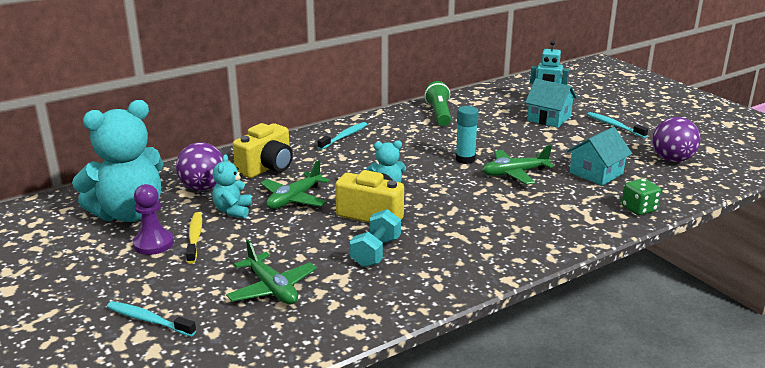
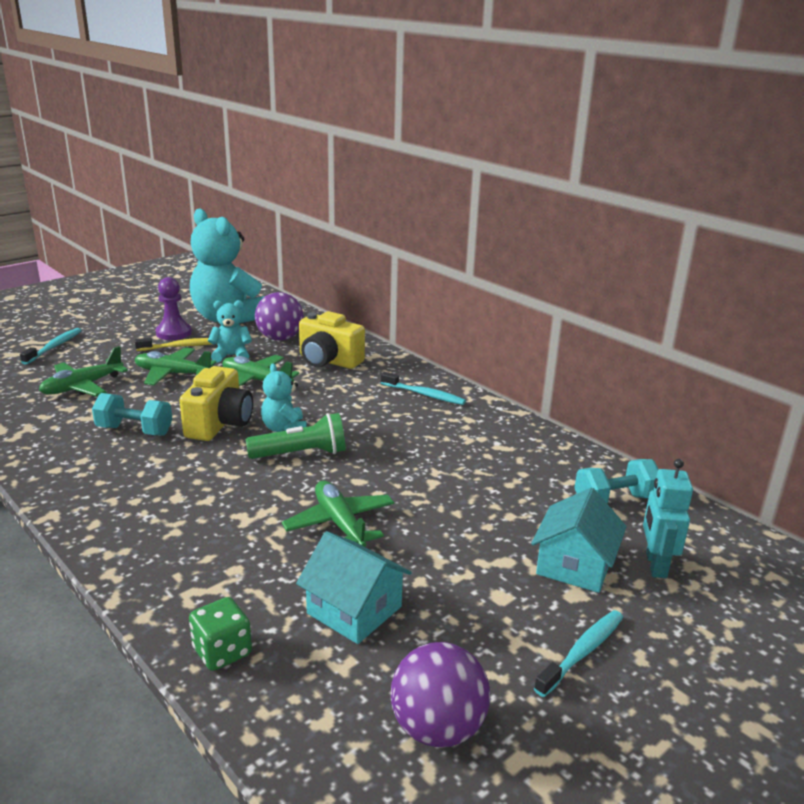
camera: 80 degrees right, 0 degrees up
(262, 239) = (173, 374): none -> green plane
(439, 114) = (534, 456): green flashlight -> green flashlight (301, 454)
(465, 159) = (379, 481): turquoise glue stick -> none
(489, 101) = (614, 500): none -> turquoise dumbbell

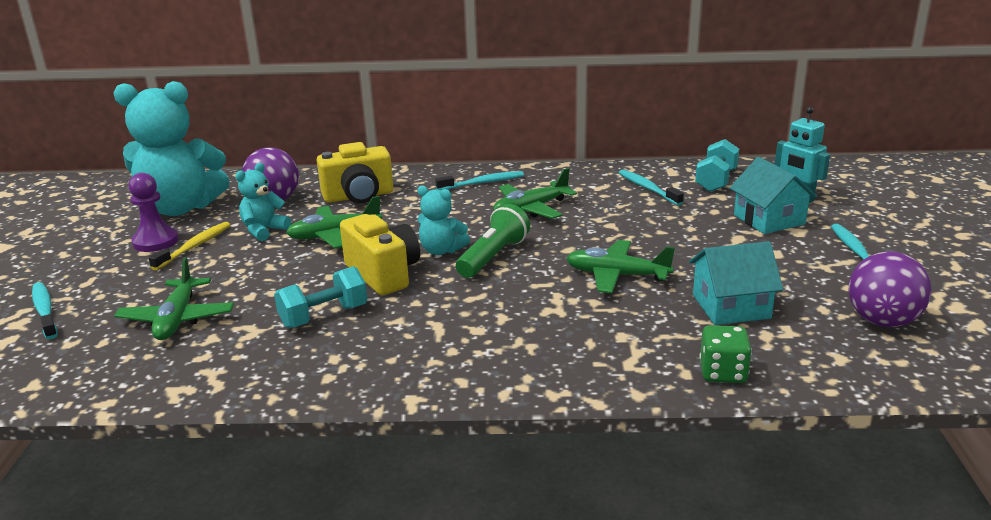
camera: 45 degrees left, 0 degrees up
(173, 374) = (244, 267): green plane -> green plane (531, 209)
(536, 471) = (648, 188): none -> turquoise toothbrush

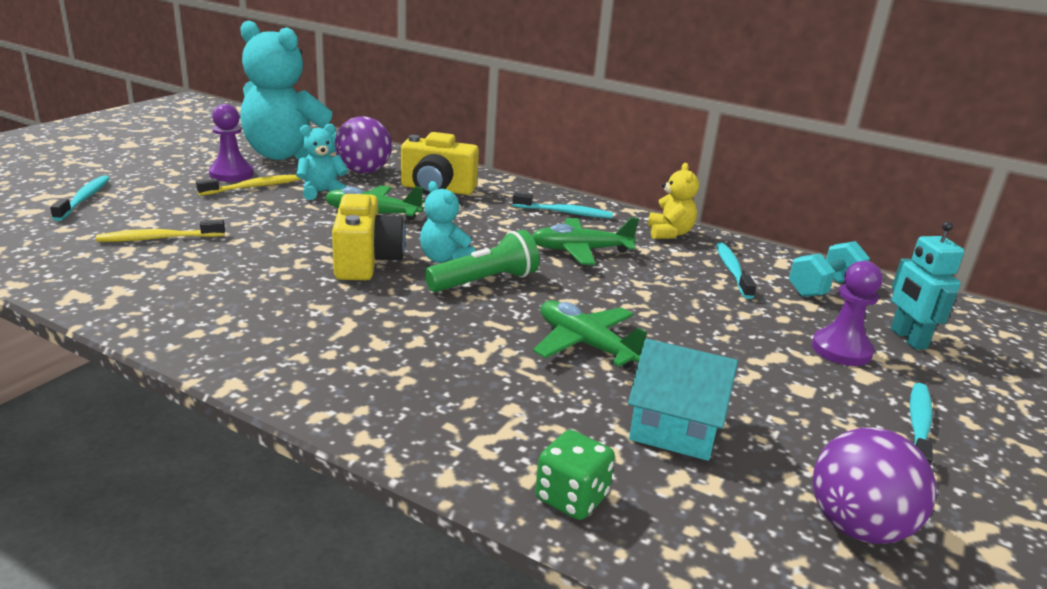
camera: 25 degrees right, 0 degrees up
(177, 319) = (159, 238): green plane -> yellow toothbrush
(324, 316) = (267, 279): turquoise dumbbell -> none
(575, 174) = (669, 233): none -> yellow teddy bear
(769, 219) = (841, 350): turquoise house -> purple pawn

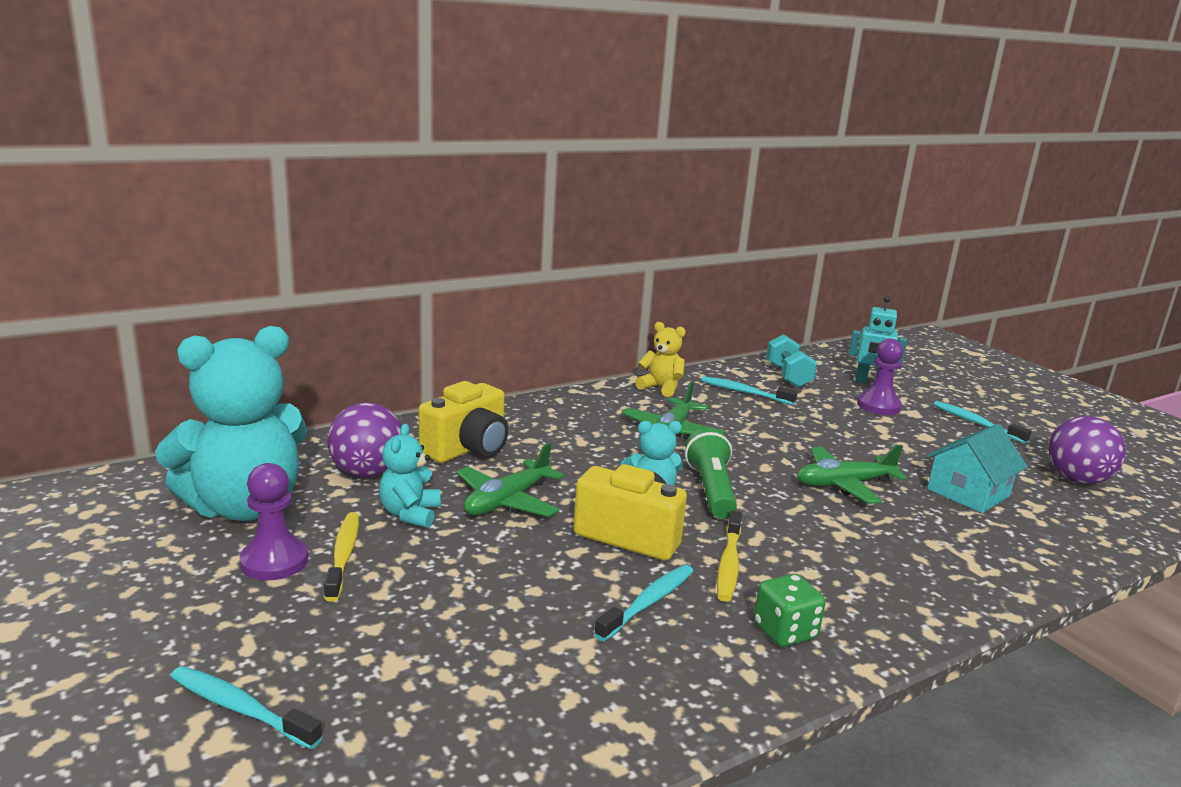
camera: 60 degrees left, 5 degrees down
(159, 238) = (464, 659): yellow toothbrush -> yellow toothbrush (728, 564)
(565, 212) = (583, 411): turquoise toothbrush -> turquoise toothbrush (648, 602)
(571, 497) = (1050, 556): green dice -> green dice (785, 631)

